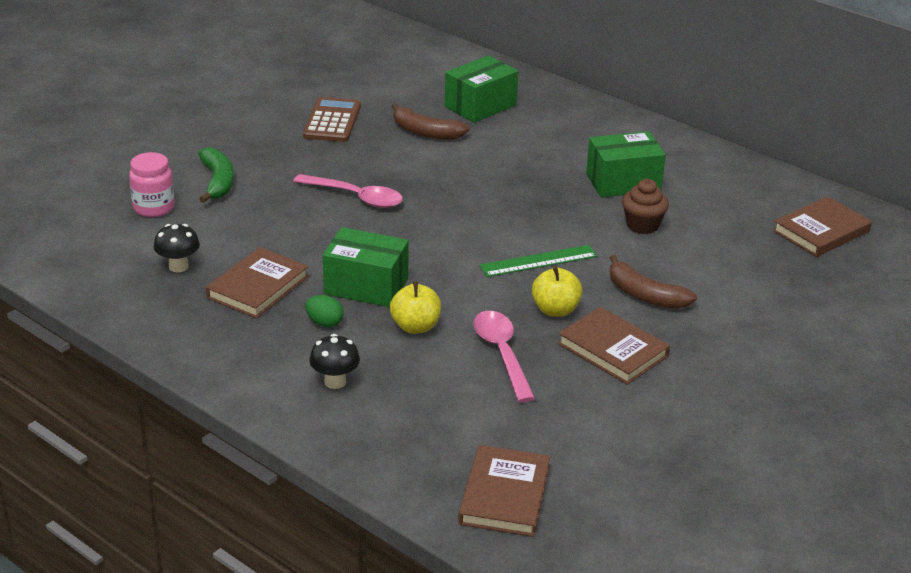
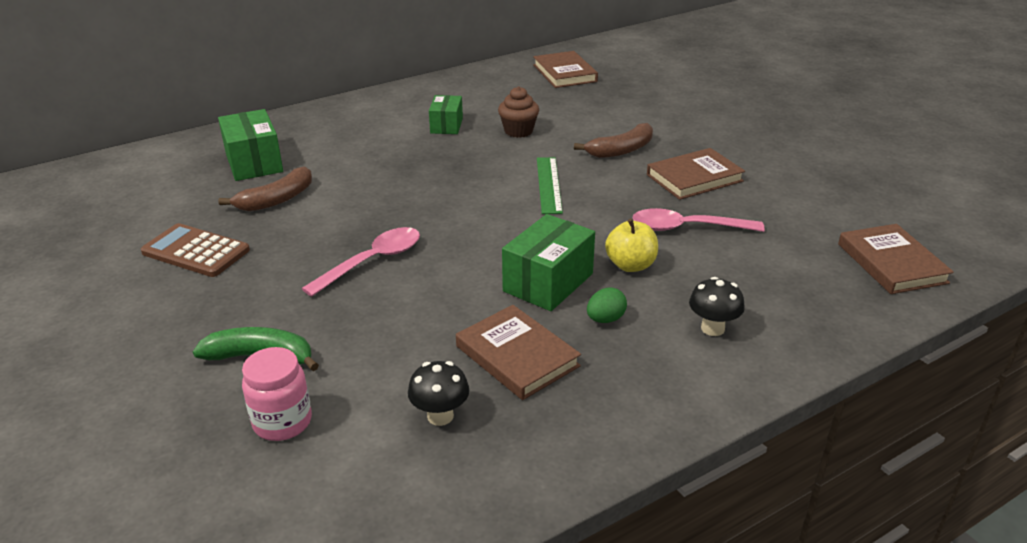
camera: 70 degrees left, 0 degrees up
(504, 495) = (891, 263): brown book -> brown book turned 45 degrees clockwise
(555, 310) = (628, 191): yellow apple -> none
(623, 182) = (446, 125): green box -> green box, size x0.64

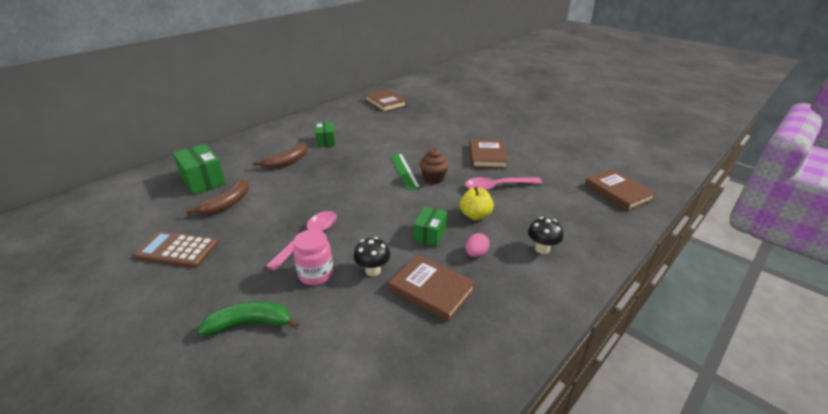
camera: 15 degrees left, 0 degrees up
(282, 422) = (283, 375): pink jar -> pink jar (316, 274)
(440, 416) = (397, 345): black mushroom -> black mushroom (373, 270)
(518, 131) = (372, 140): brown cupcake -> brown cupcake (433, 178)
(548, 282) = (430, 234): green box -> green box, size x0.64
(605, 319) = (476, 254): green egg -> pink egg
(621, 150) = (438, 144): brown banana -> brown banana (287, 162)
(694, 178) = (487, 156): brown book -> brown book turned 45 degrees counterclockwise

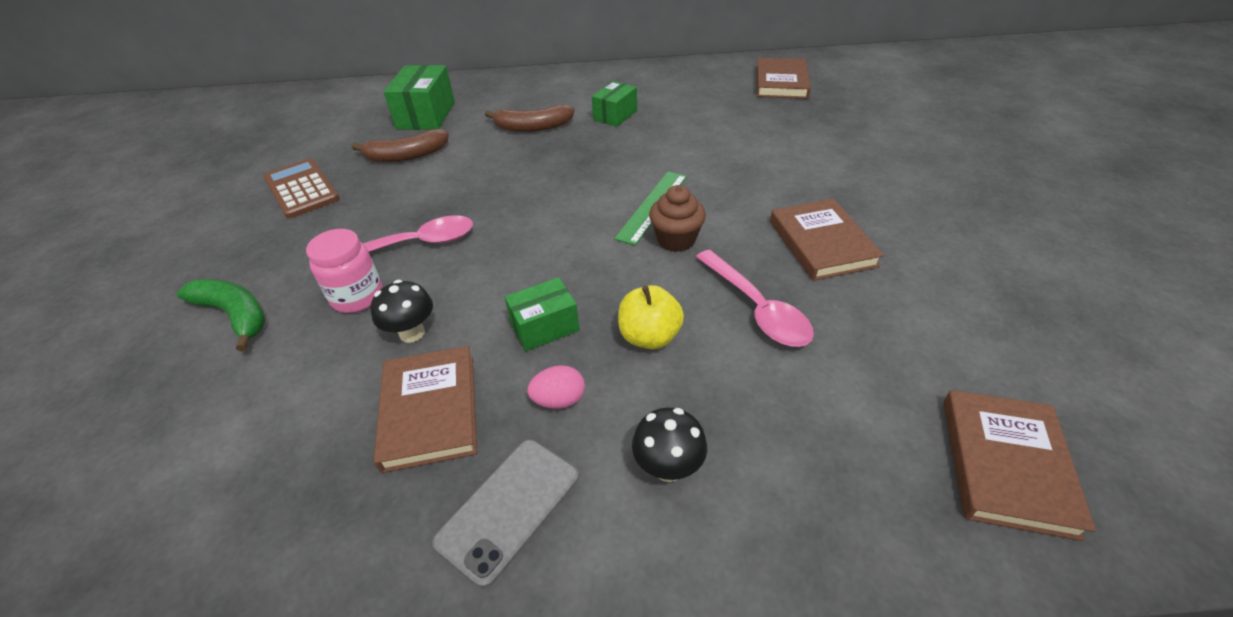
camera: 45 degrees right, 10 degrees up
(487, 156) = (821, 243): brown book -> brown book turned 60 degrees counterclockwise
(497, 187) = (757, 308): pink spoon -> pink spoon turned 150 degrees counterclockwise
(513, 295) = (509, 508): none -> grey phone

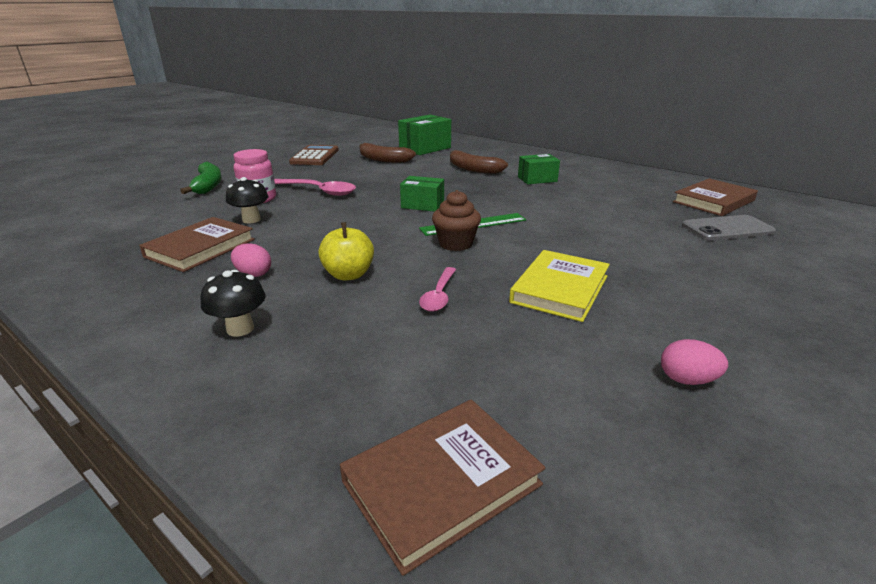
camera: 40 degrees right, 15 degrees down
(509, 508) = (152, 297): grey phone -> grey phone (727, 229)
(545, 327) = (308, 245): green box -> green box (422, 205)
(757, 308) = (439, 296): pink spoon -> pink spoon, size x0.63
(821, 243) = (560, 289): brown book -> yellow book
(990, 277) = (687, 380): none -> pink egg

